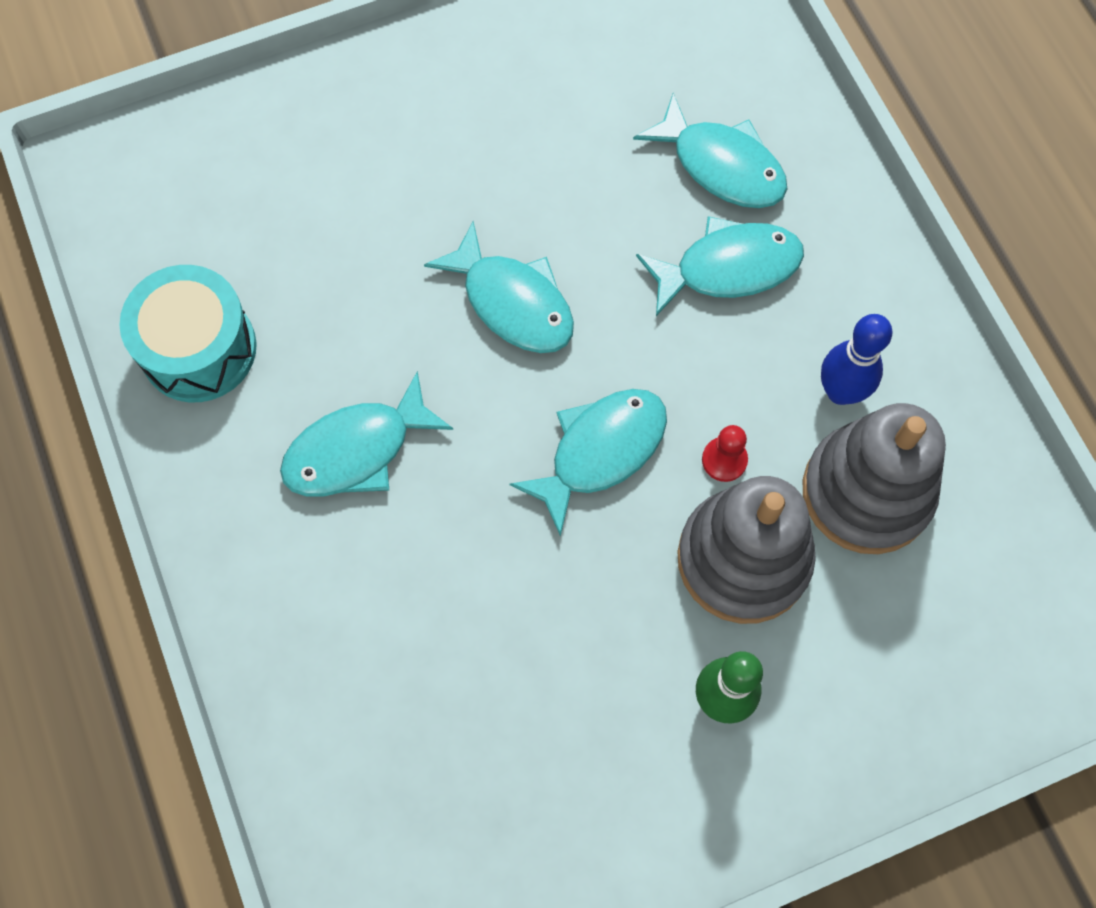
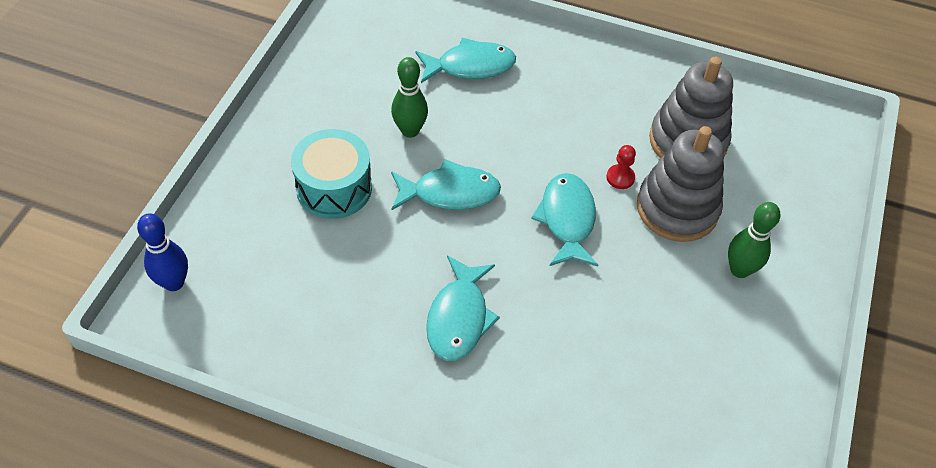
camera: 50 degrees left, 15 degrees down
(198, 349) = (319, 345): turquoise drum -> turquoise drum (334, 188)
(557, 189) = (410, 131): none -> green bowling pin
(728, 268) = (525, 103): turquoise fish -> none
(840, 391) = (629, 113): blue bowling pin -> blue bowling pin (174, 282)

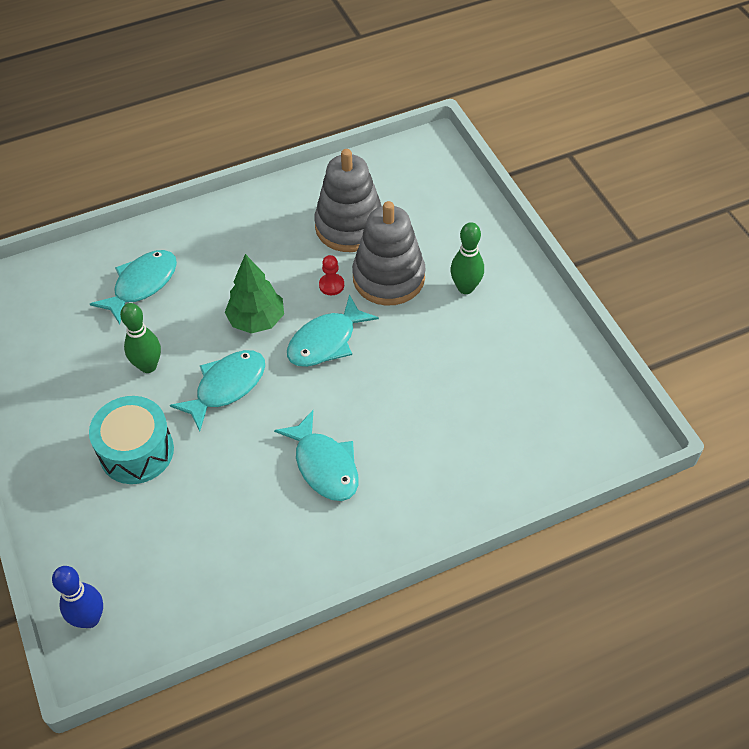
camera: 40 degrees left, 0 degrees up
(528, 159) = (257, 320): none -> green tree
(567, 219) = (326, 341): turquoise fish -> turquoise fish turned 90 degrees counterclockwise

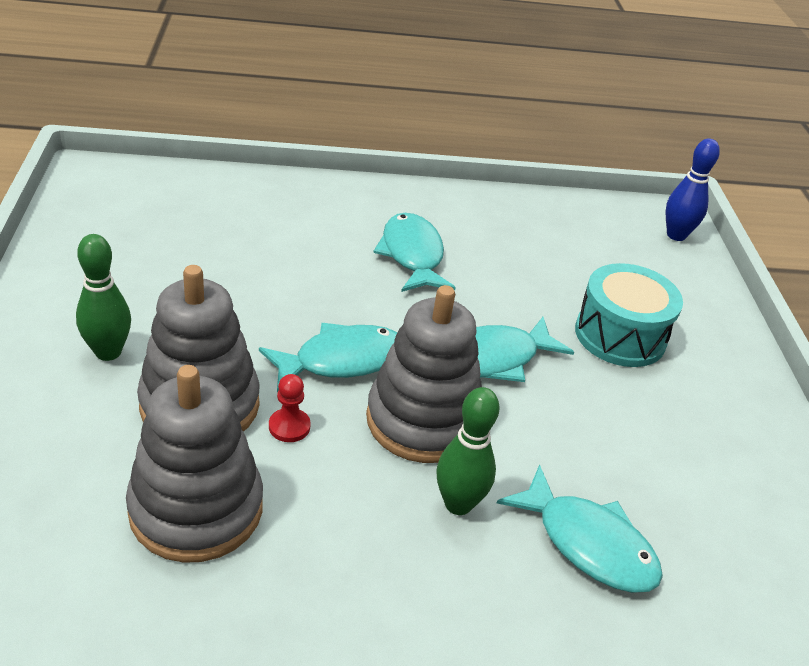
camera: 165 degrees left, 15 degrees down
(142, 285) = (588, 543): turquoise fish -> turquoise fish turned 105 degrees counterclockwise
(148, 366) = (594, 419): green bowling pin -> green bowling pin (458, 504)
(257, 320) = (423, 420): green tree -> grey stacking toy

